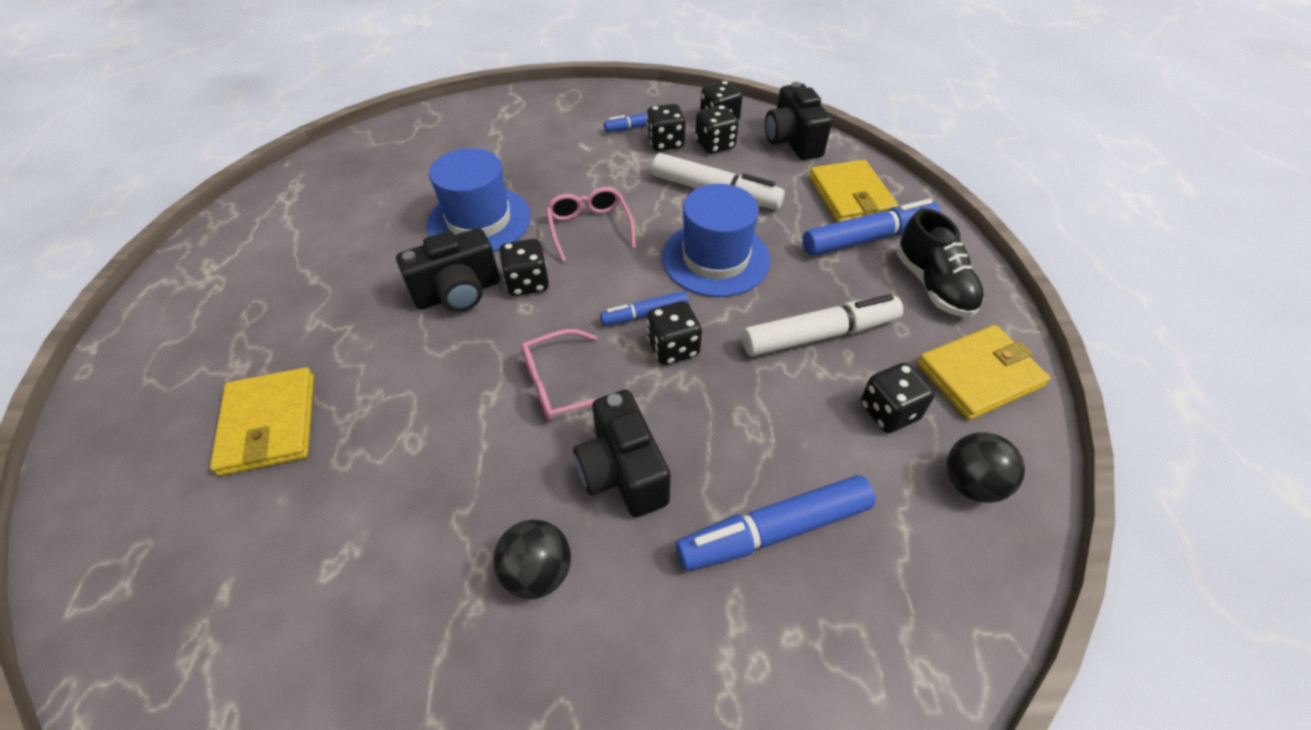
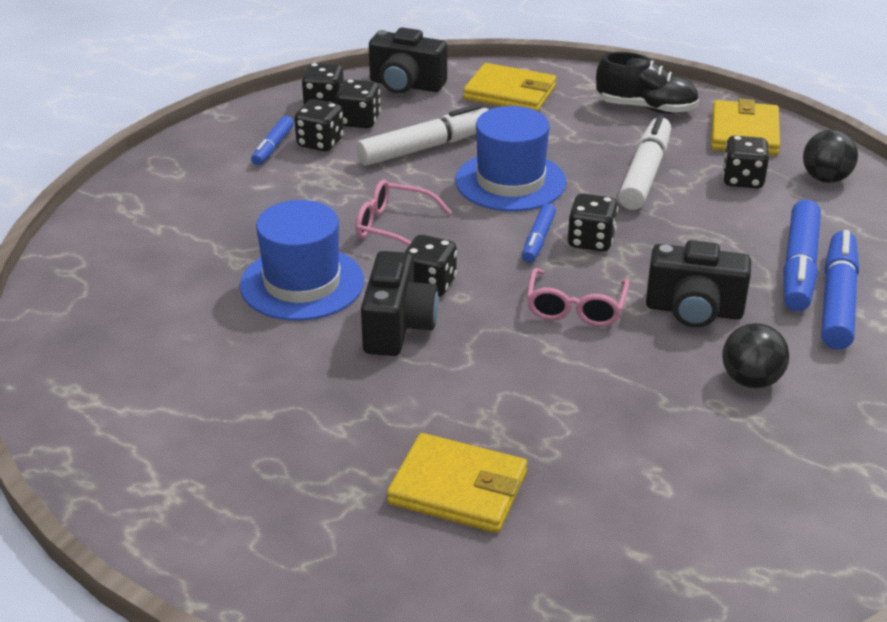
camera: 55 degrees left, 15 degrees down
(868, 238) = (567, 108): blue marker -> blue marker (837, 300)

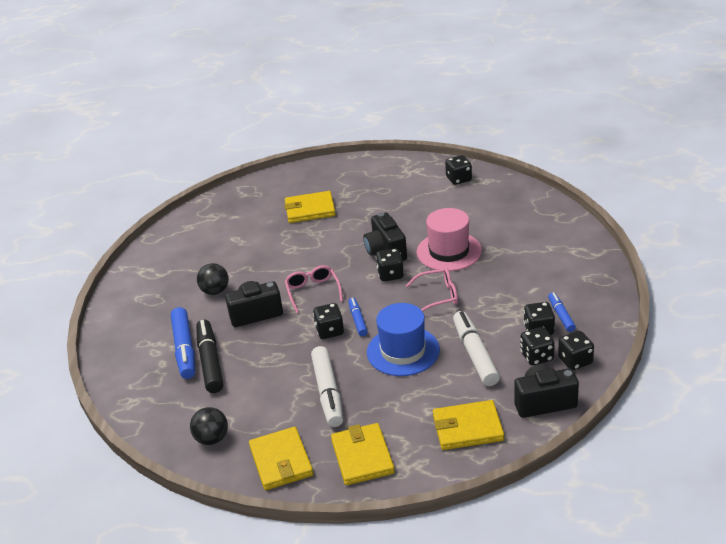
camera: 155 degrees right, 0 degrees up
(302, 283) = (449, 251): blue hat -> pink hat
(425, 147) = (475, 354): white marker -> white marker turned 135 degrees clockwise
(646, 108) = (362, 456): black shoe -> yellow wallet
(742, 180) = (265, 414): black dice -> black dice (459, 179)
(799, 267) = (210, 362): blue marker -> black marker

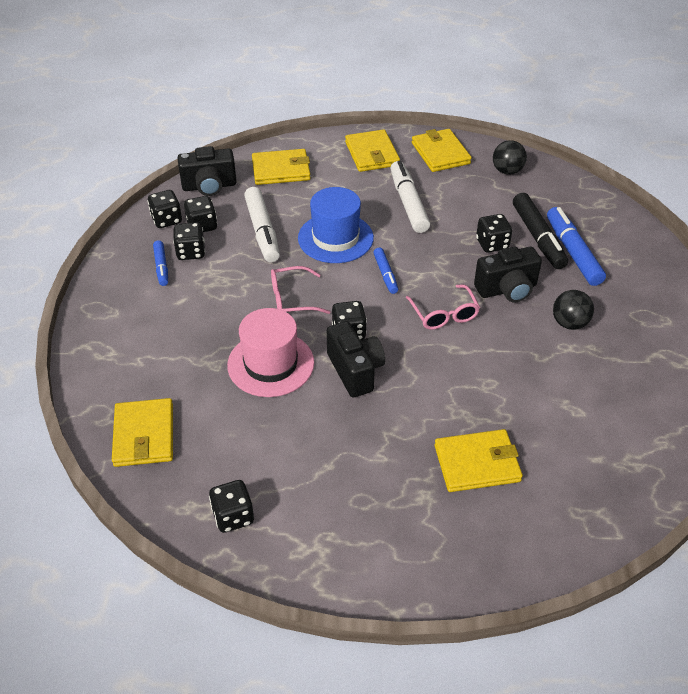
camera: 175 degrees right, 10 degrees up
(329, 331) = (416, 264): black dice -> black dice (492, 244)
(527, 209) = (144, 435): none -> yellow wallet

